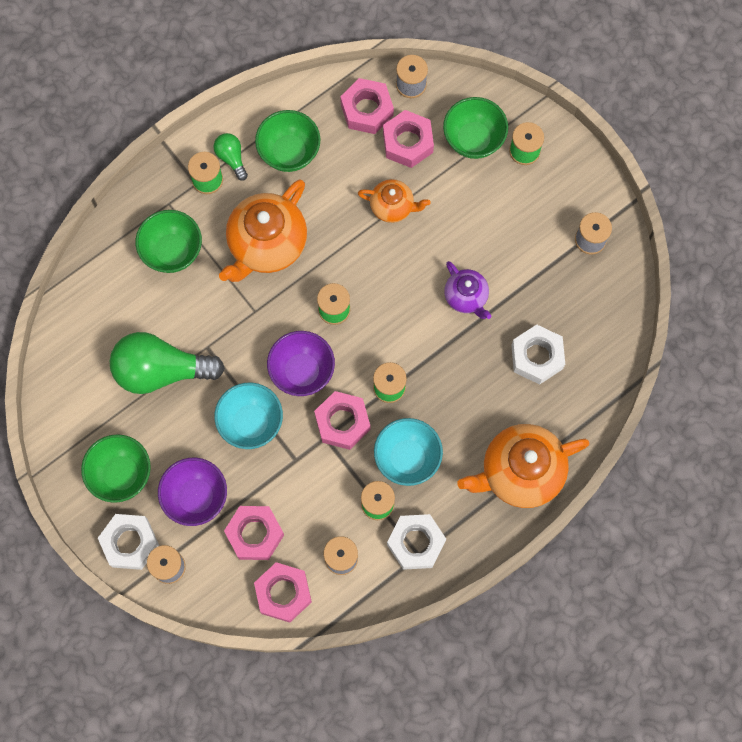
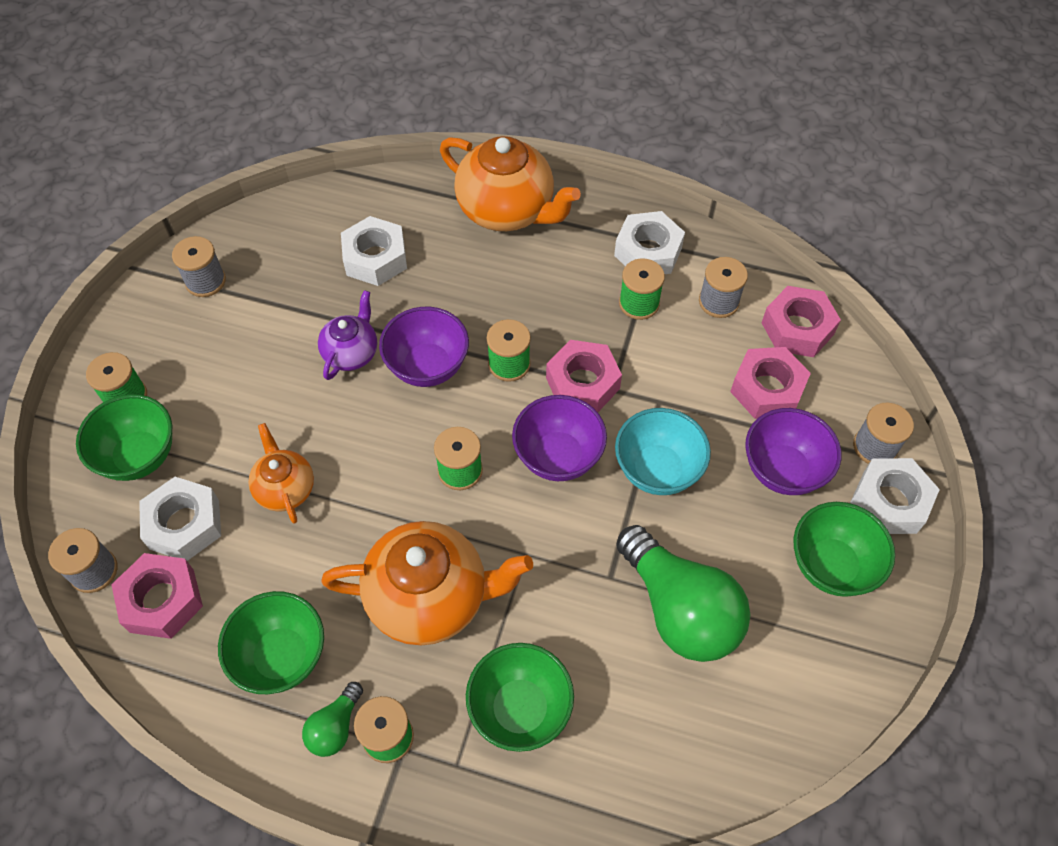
camera: 125 degrees left, 15 degrees down
(407, 142) = (184, 524): pink nut -> white nut
(407, 458) = (571, 305): turquoise bowl -> none
(422, 336) = (427, 367): none -> purple bowl

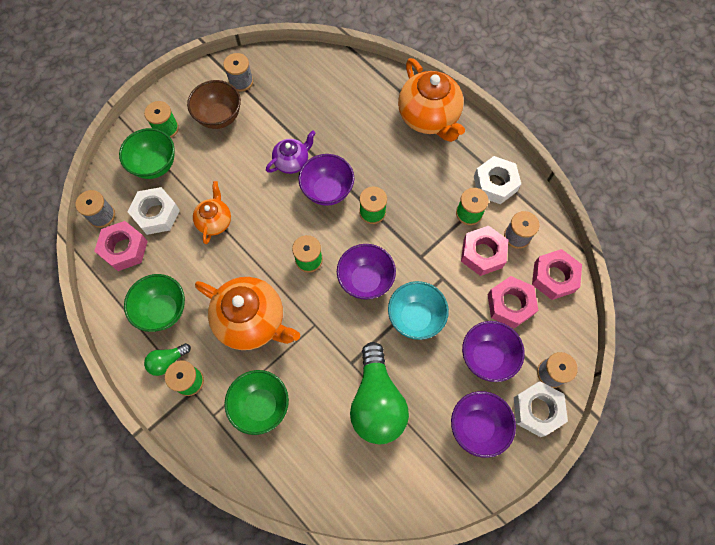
camera: 30 degrees right, 10 degrees up
(202, 343) = (219, 117): none -> brown bowl
(375, 258) = (337, 111): white nut -> none
(583, 383) = (406, 245): pink nut -> pink nut (482, 253)
(831, 565) = (477, 426): green bowl -> purple bowl

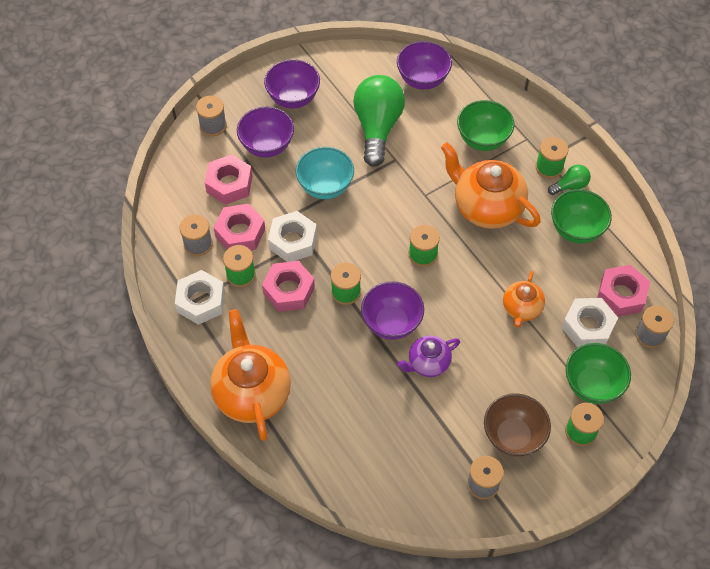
camera: 170 degrees left, 10 degrees down
(365, 280) = (367, 226): purple bowl -> purple bowl (422, 80)
(537, 410) = (236, 102): white nut -> white nut (293, 241)
(554, 277) = (176, 201): pink nut -> pink nut (289, 290)

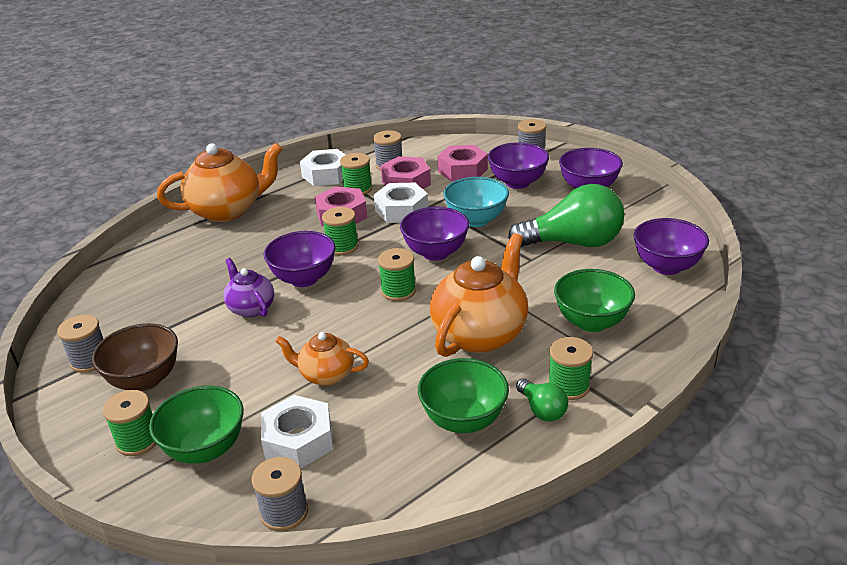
camera: 85 degrees right, 25 degrees down
(371, 222) = (435, 253): none -> purple bowl
(621, 295) = (354, 475): pink nut -> none

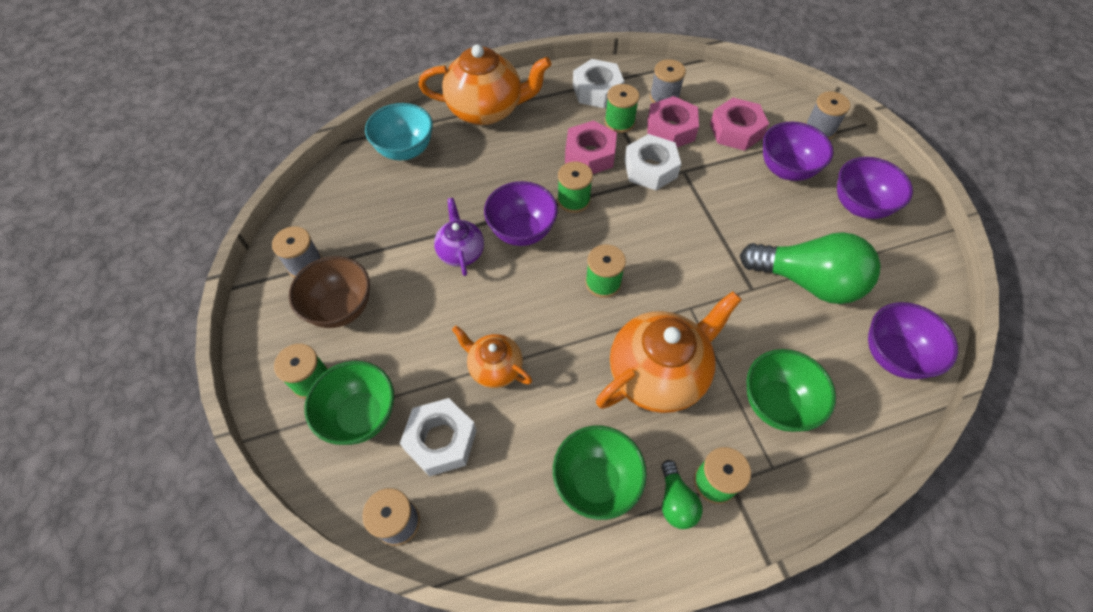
camera: 20 degrees right, 25 degrees up
(435, 253) = (660, 243): purple bowl -> none
(476, 220) = (720, 210): turquoise bowl -> turquoise bowl (405, 150)

